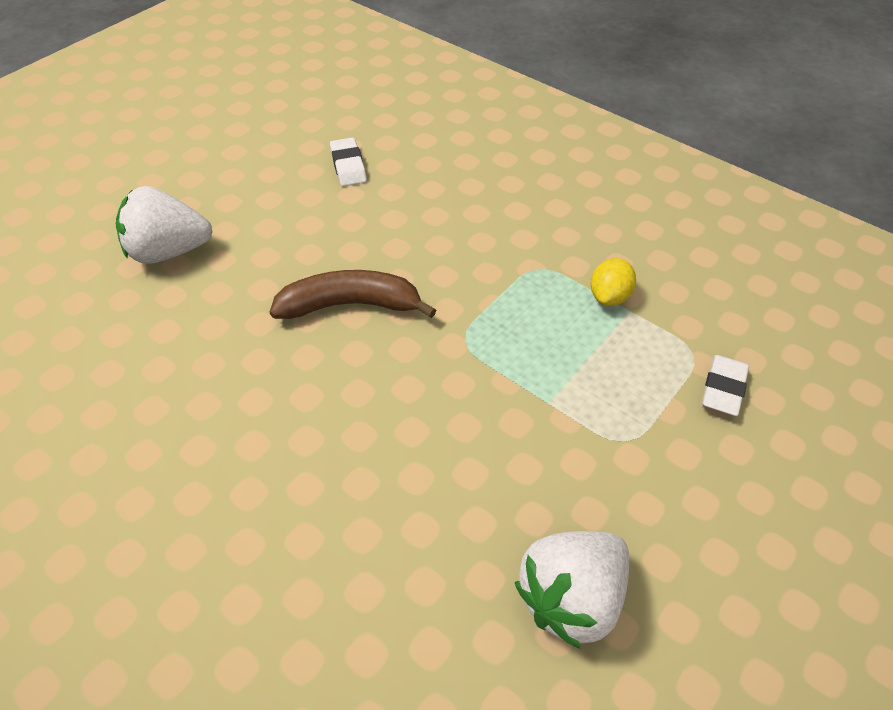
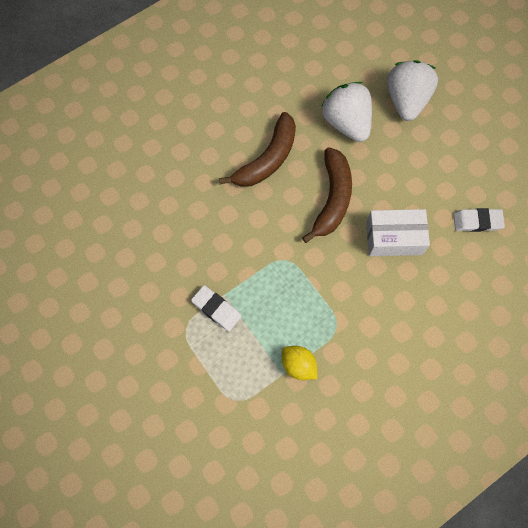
camera: 105 degrees right, 20 degrees up
(297, 398) = (267, 159): none -> brown banana
(394, 233) = (394, 238): none -> white box
(571, 597) = (109, 265): white strawberry -> white strawberry (346, 122)
(723, 389) = (203, 406): white eraser -> white eraser (216, 309)

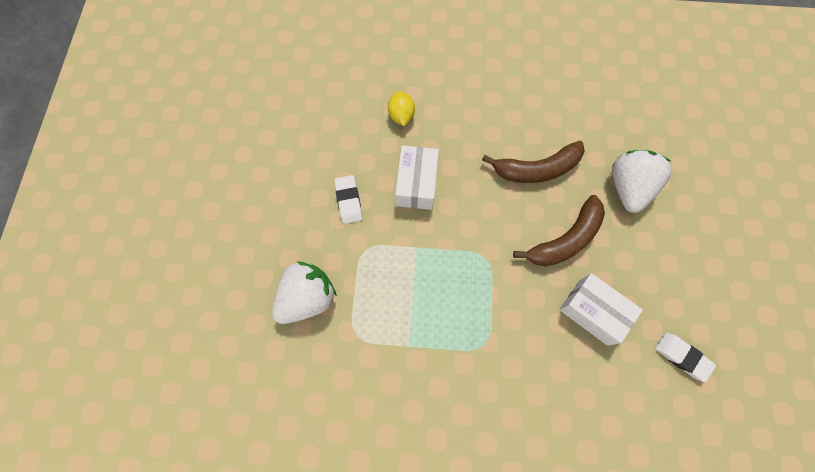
camera: 40 degrees right, 0 degrees up
(182, 243) = (416, 184): none -> white box
(216, 309) = (401, 253): white eraser -> white eraser (349, 201)
(298, 365) = (427, 349): yellow lemon -> yellow lemon (401, 115)
(406, 100) = (698, 207): white strawberry -> white strawberry (307, 298)

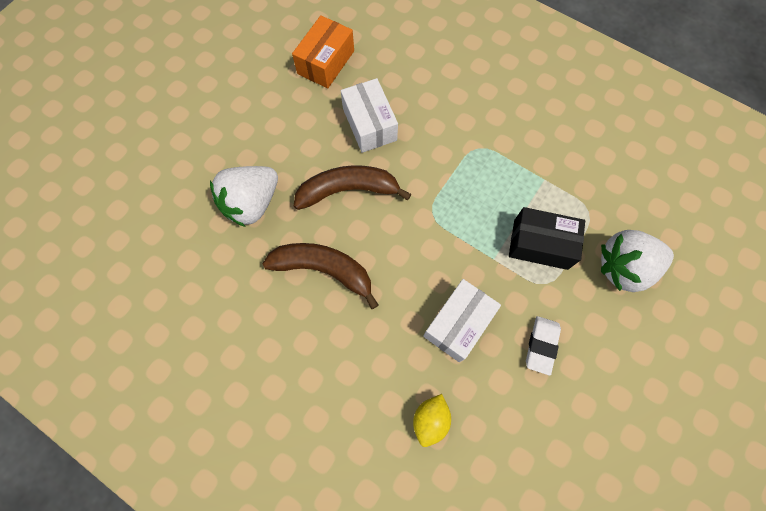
camera: 150 degrees left, 0 degrees up
(385, 280) = (540, 244): none -> black box
(682, 357) = (326, 62): white eraser -> orange box

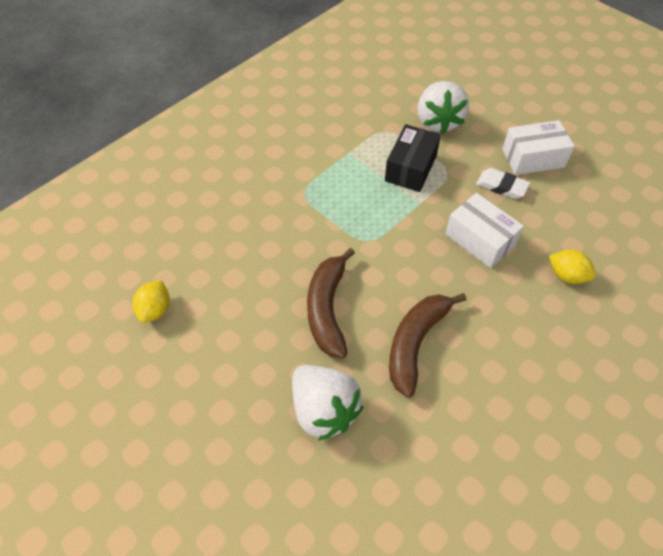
camera: 80 degrees left, 15 degrees down
(326, 62) = (155, 309): orange box -> yellow lemon
(369, 124) = (252, 278): white box -> white box (532, 158)

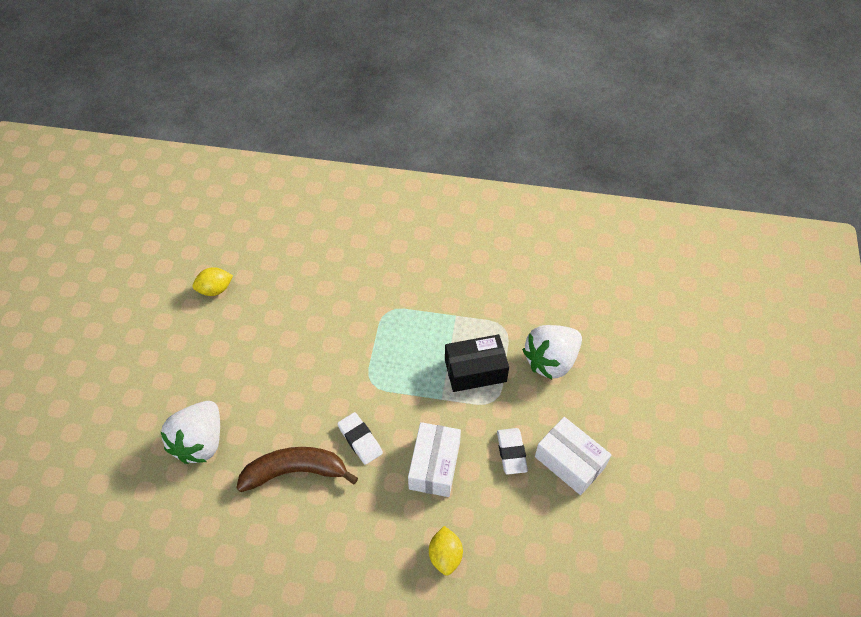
camera: 55 degrees right, 0 degrees up
(327, 309) = (286, 393): brown banana -> none
(418, 277) = (360, 440): none -> white eraser

